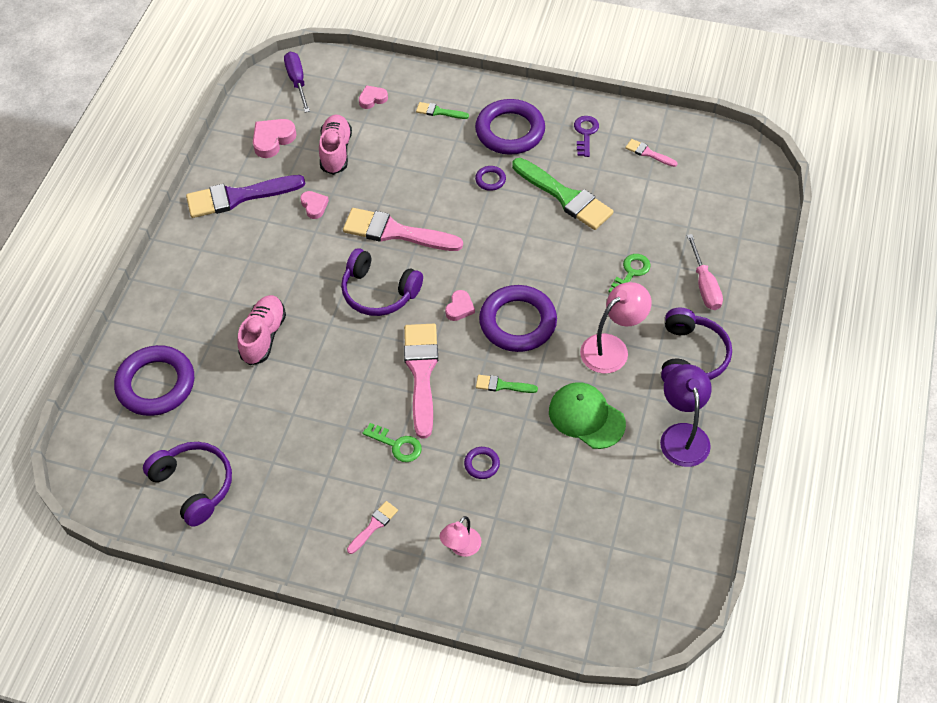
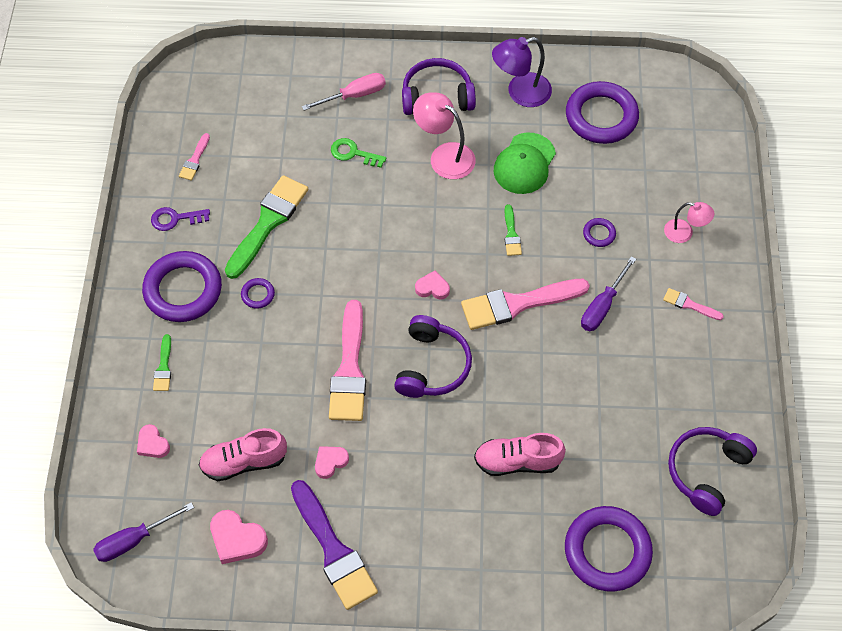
camera: 105 degrees left, 5 degrees up
(397, 445) = (602, 306): green key -> purple screwdriver
(518, 322) = (436, 235): purple ring -> purple ring (601, 116)

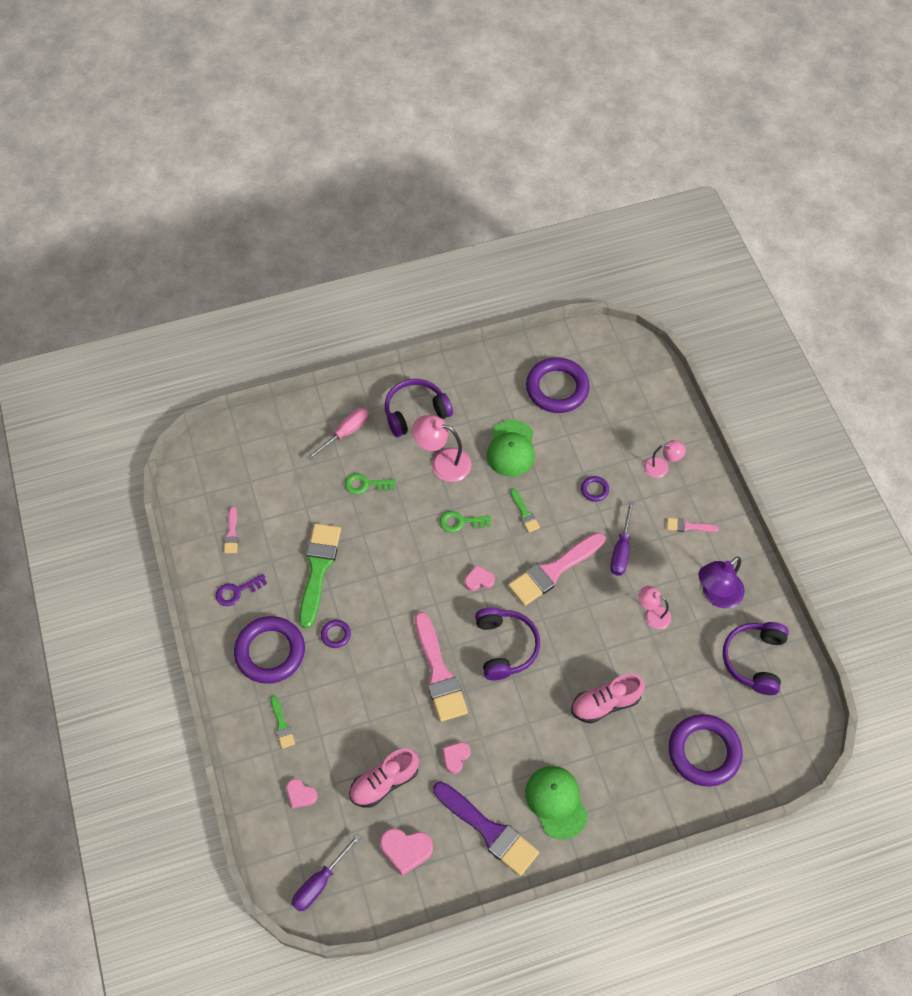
camera: 20 degrees left, 0 degrees up
(419, 546) = (556, 802): none -> green cap
(438, 222) = (461, 522): none -> green key
(520, 93) = (483, 388): purple lamp -> purple lamp (716, 595)
(609, 385) = (652, 614): none -> pink lamp

